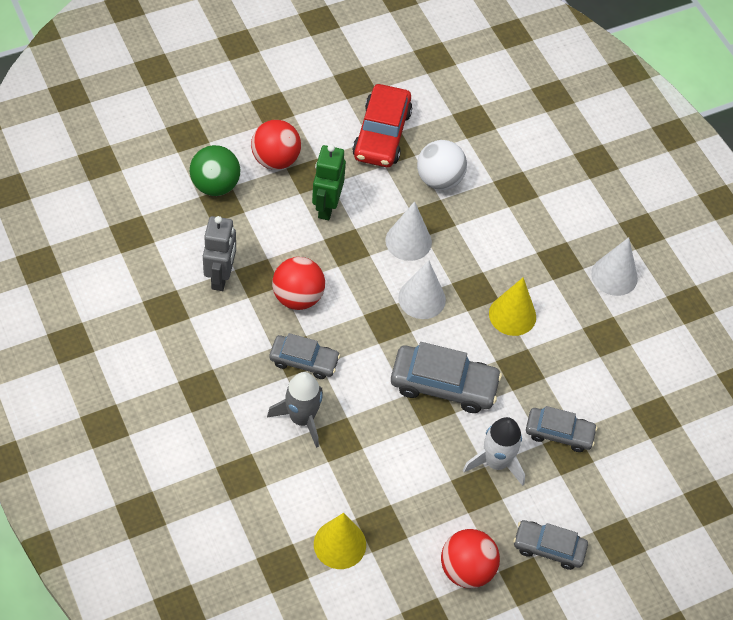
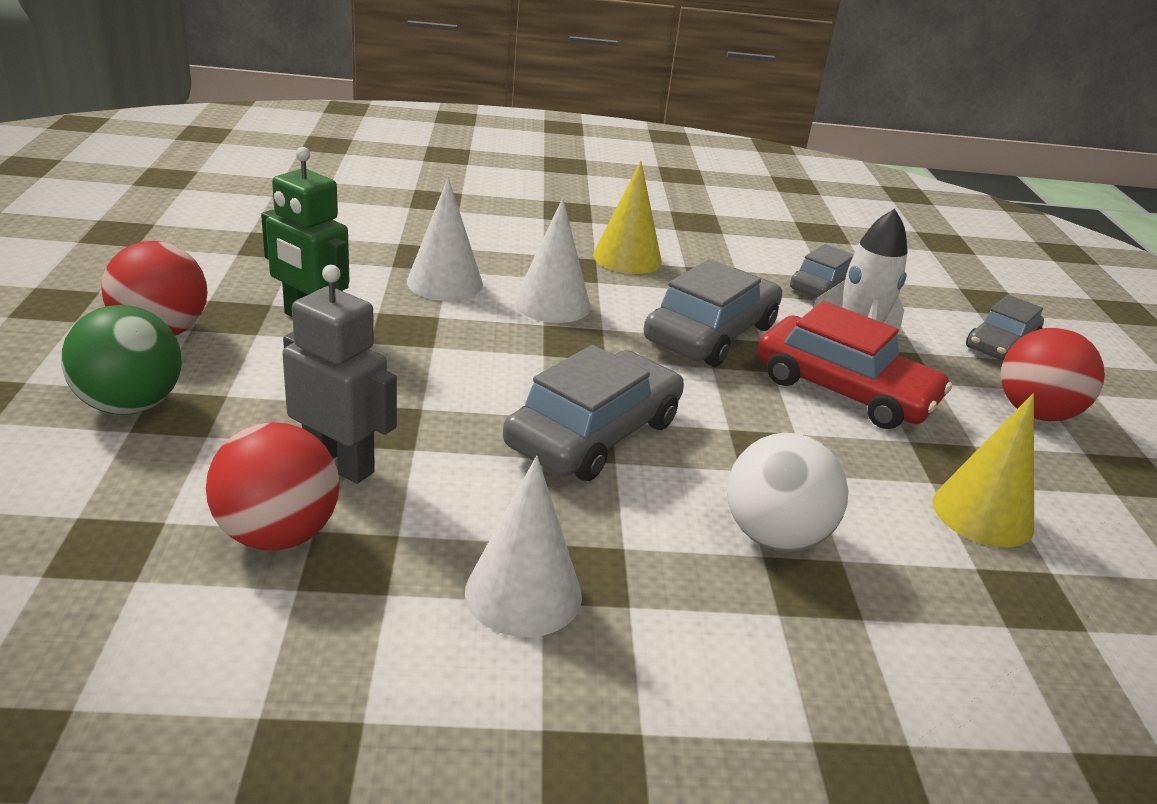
camera: 65 degrees left, 25 degrees down
(298, 297) = (460, 399): red ball -> red ball (278, 534)
(301, 418) = (712, 473): grey rocket -> none
(304, 361) = (594, 434): grey car -> grey car, size x1.57
(382, 134) = (238, 243): red car -> red car (844, 390)
(439, 180) = (366, 233): white ball -> white ball (774, 536)
(614, 276) = (615, 193): white cone -> white cone (523, 593)

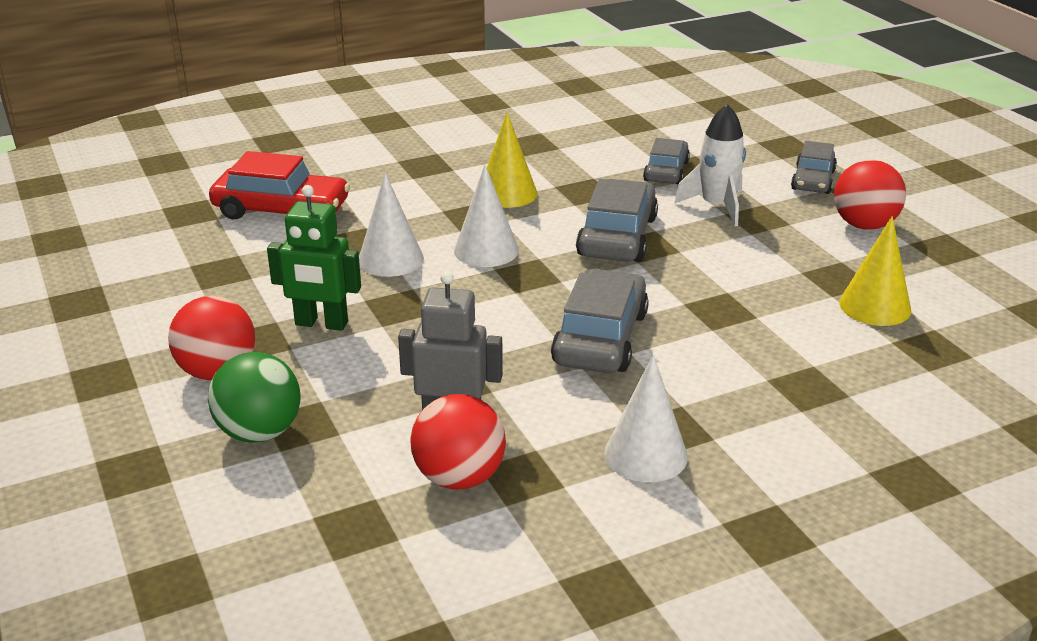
camera: 20 degrees left, 0 degrees up
(774, 536) = (765, 365): white ball -> none
(844, 390) = (736, 250): red car -> red car (281, 210)

